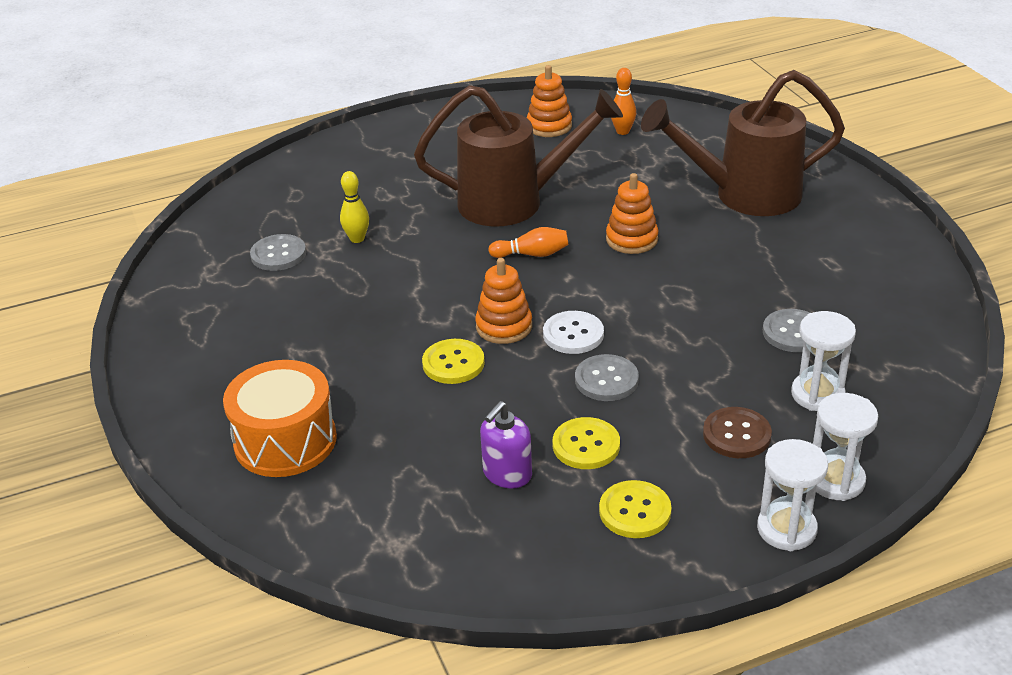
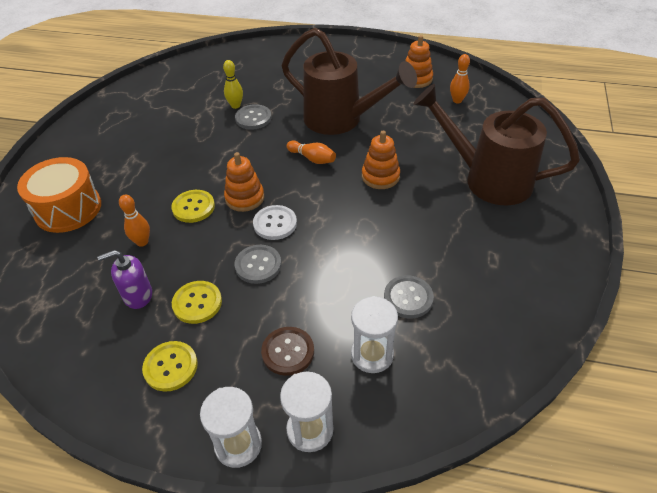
camera: 35 degrees right, 10 degrees up
(278, 254) = (190, 97): grey button -> grey button (253, 118)
(438, 425) = (142, 242): none -> orange bowling pin

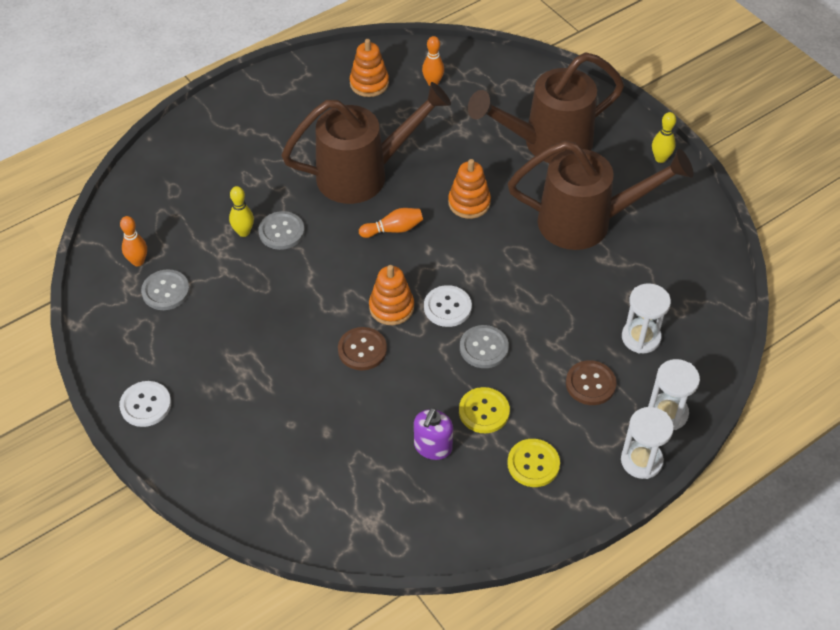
camera: 50 degrees left, 5 degrees up
(64, 149) = (145, 405): none -> white button
(68, 209) = (254, 444): orange drum -> none
(142, 242) = (368, 410): orange bowling pin -> orange bowling pin (138, 261)
(193, 207) = (362, 350): yellow button -> brown button
(408, 298) = (612, 281): grey button -> grey button (165, 291)
(445, 245) = (586, 222): none -> brown watering can
(568, 246) = (660, 158): none -> yellow bowling pin

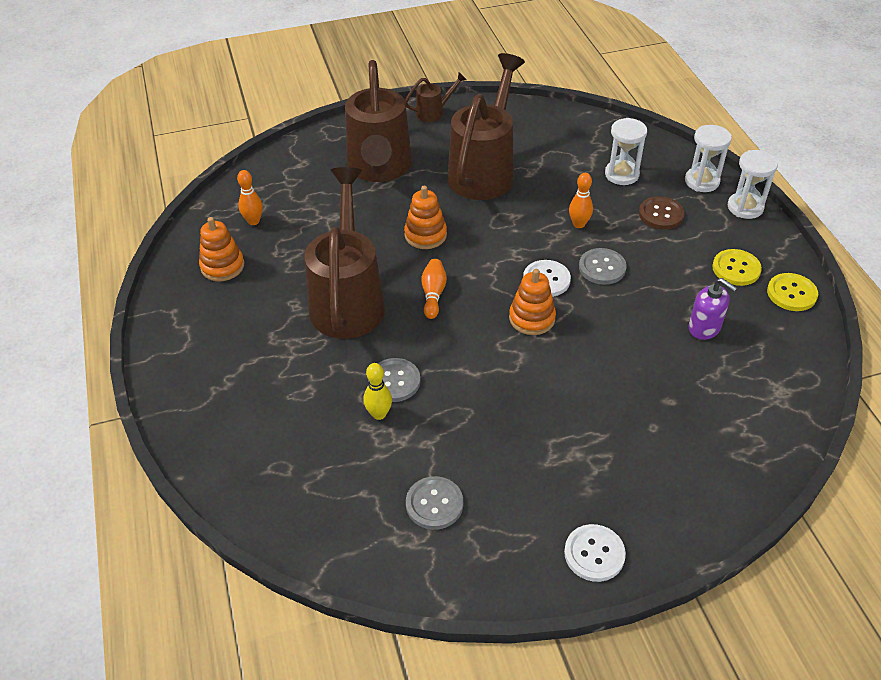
camera: 70 degrees left, 5 degrees down
(138, 261) = (377, 524): orange bowling pin -> orange bowling pin (579, 224)
(362, 350) = (577, 351): brown button -> none
(484, 411) = (673, 285): yellow button -> yellow button (791, 293)
(660, 158) = (434, 112): yellow bowling pin -> brown watering can

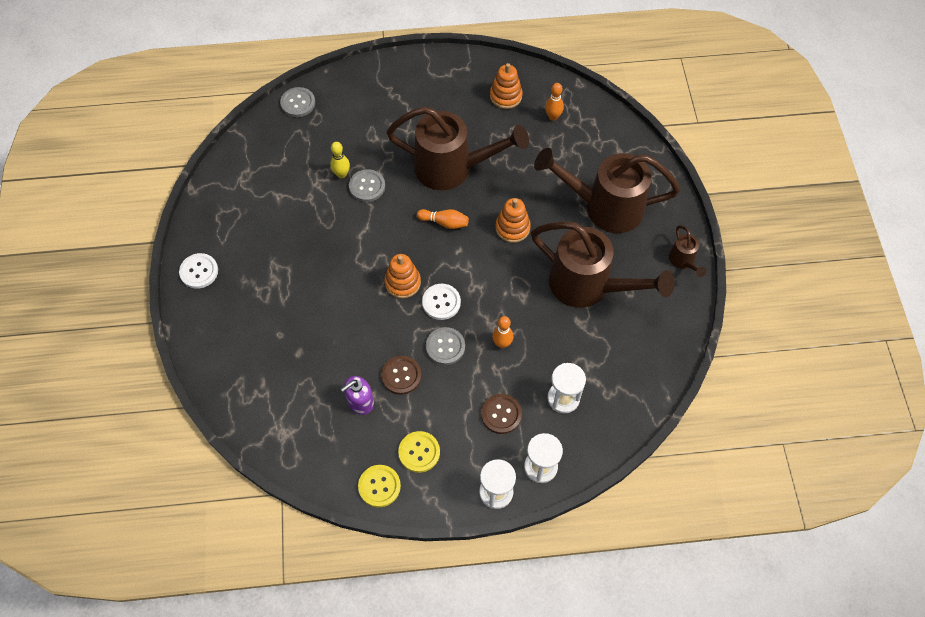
camera: 100 degrees right, 15 degrees up
(434, 504) = (263, 194): grey button -> grey button (298, 103)
(654, 298) = (401, 375): none -> brown button

